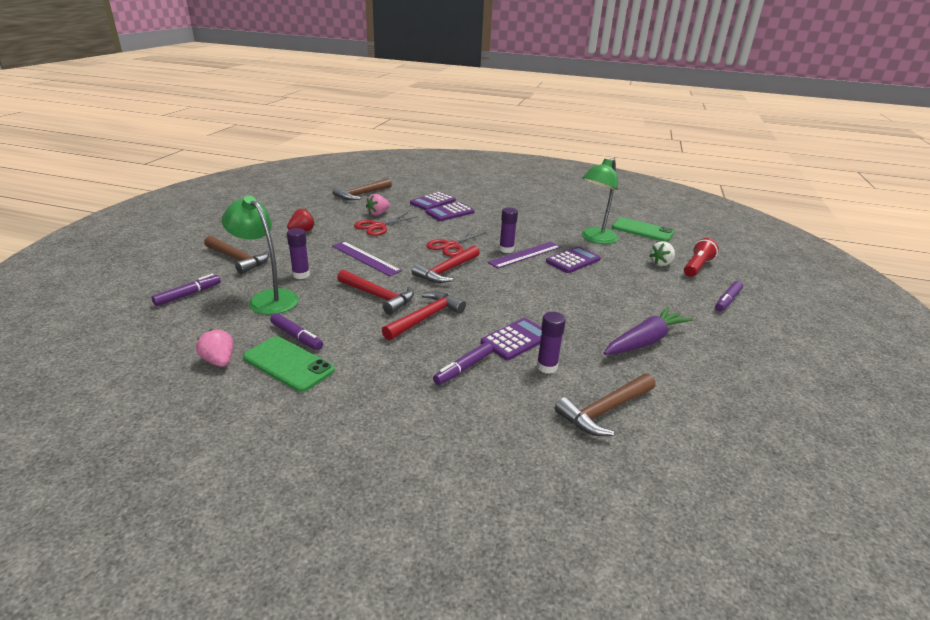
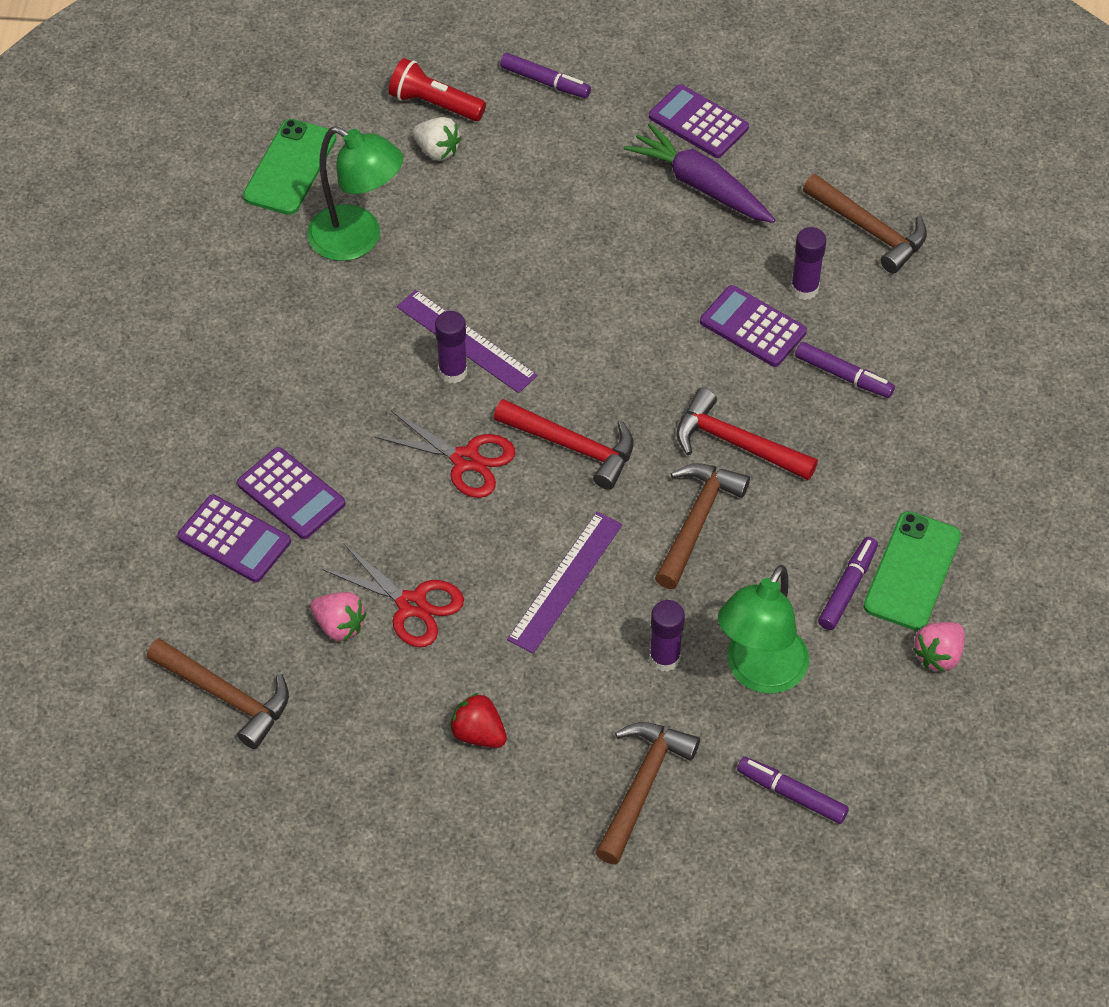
camera: 100 degrees left, 25 degrees up
(378, 296) = (696, 521): red hammer -> brown hammer
(573, 260) = (467, 271): purple calculator -> purple calculator (698, 122)

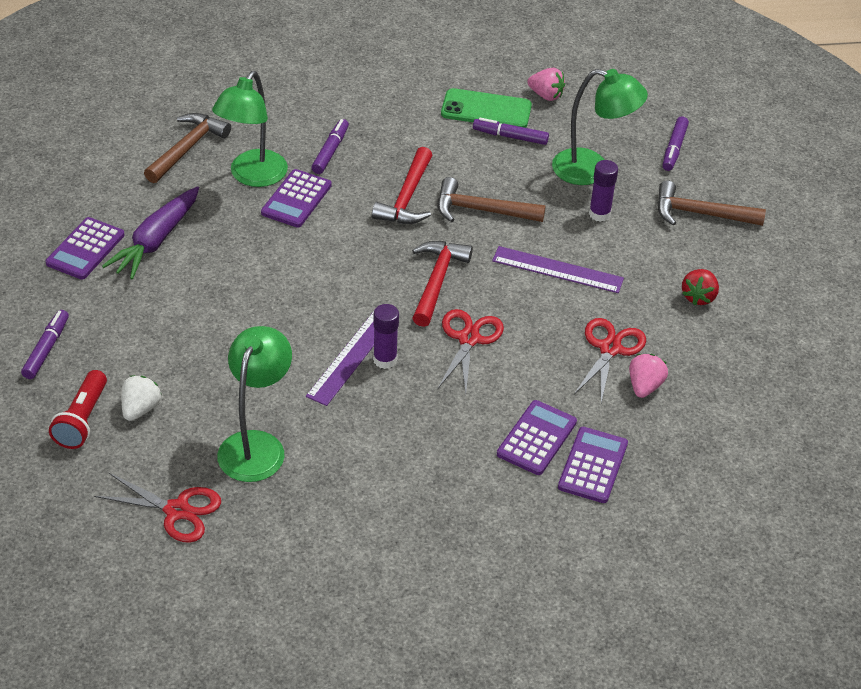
camera: 105 degrees left, 10 degrees down
(226, 696) = (732, 440): brown hammer -> none
(290, 167) = (177, 511): green phone -> red scissors
(804, 288) = (252, 176): purple glue stick -> green lamp

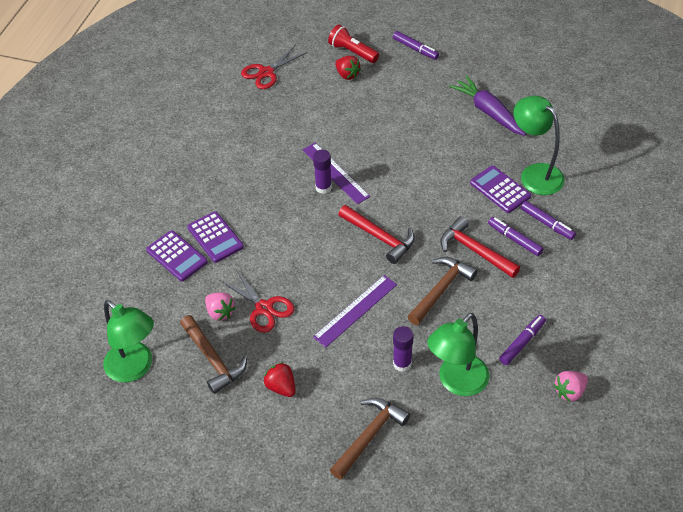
camera: 120 degrees right, 5 degrees up
(85, 249) = (495, 80): purple calculator -> none
(140, 409) = (347, 75): white strawberry -> red strawberry
(187, 148) = (580, 148): brown hammer -> brown hammer (213, 359)
(256, 445) = (291, 113): green lamp -> green lamp (135, 368)
(469, 339) = (317, 235): red scissors -> none
(486, 110) = (564, 340): green phone -> none
(674, 149) = (459, 458): purple marker -> purple marker (514, 239)

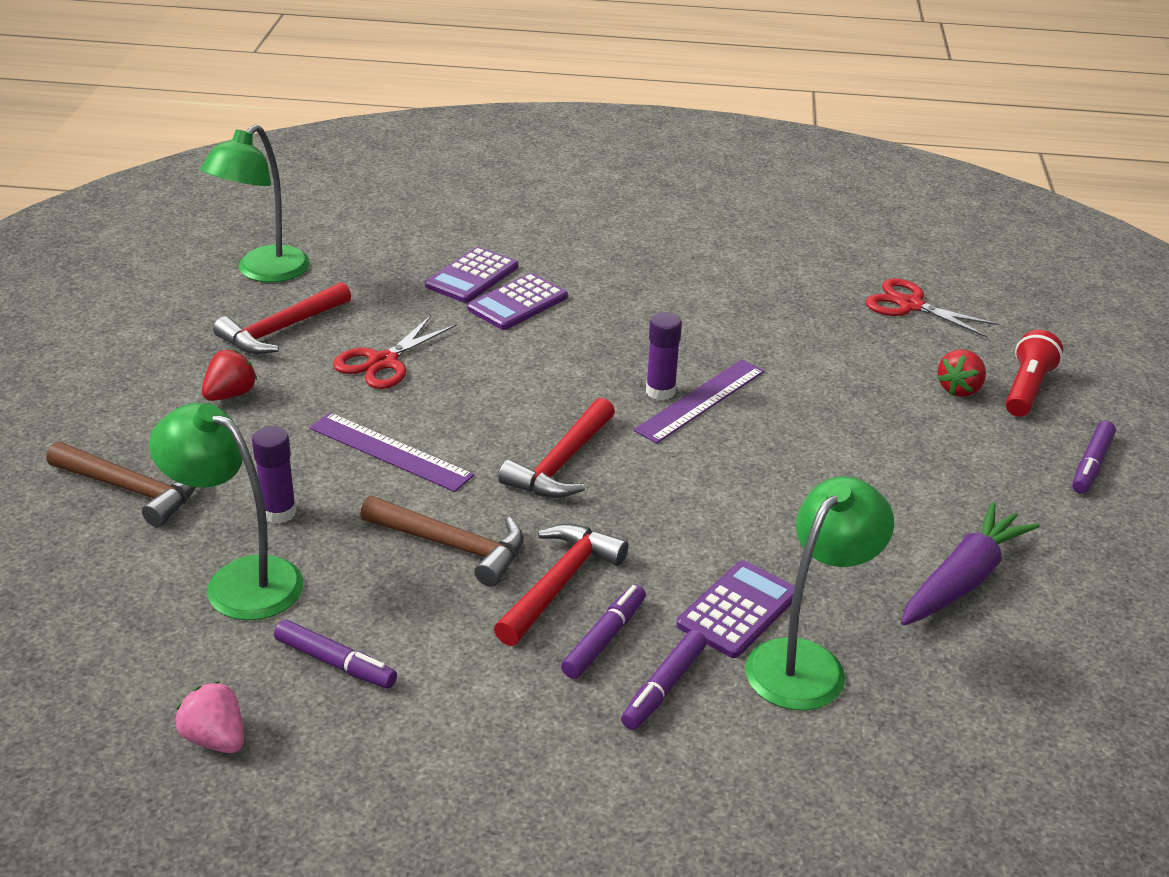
camera: 75 degrees right, 15 degrees down
(213, 359) = (281, 330): brown hammer -> red hammer
(220, 312) = (369, 325): pink strawberry -> none

